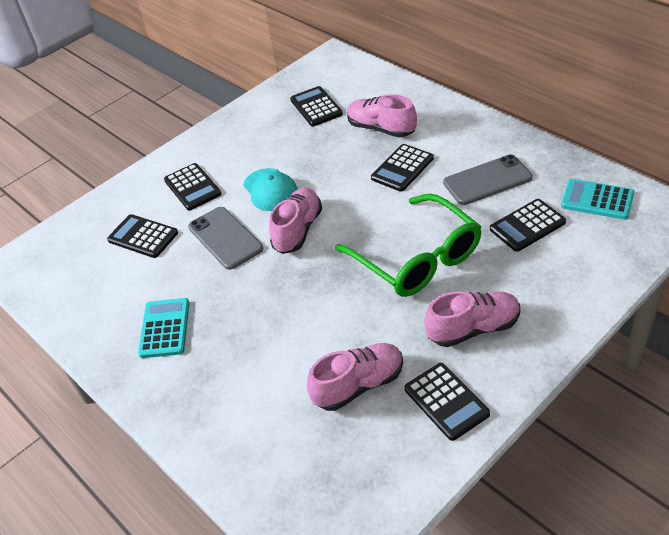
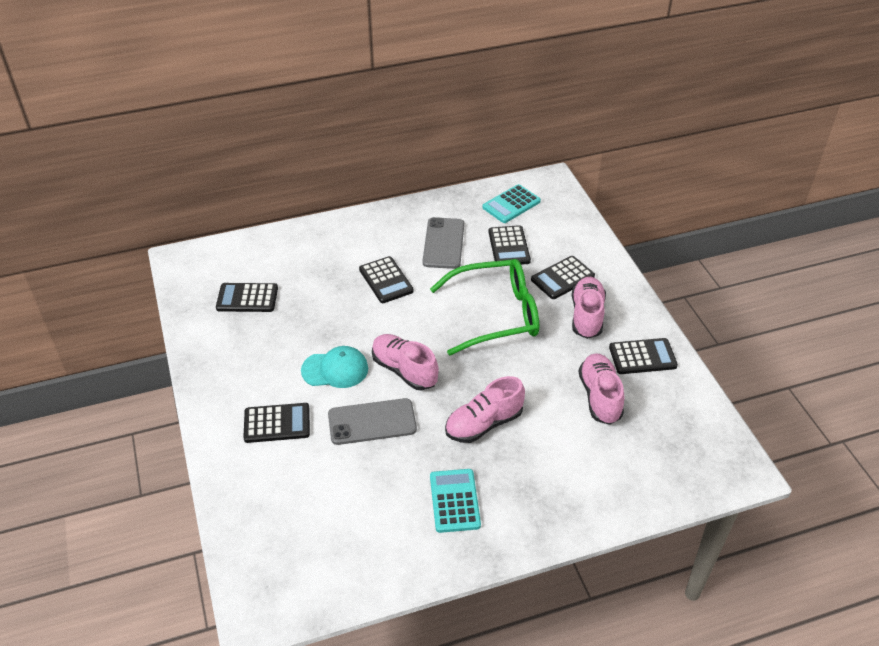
camera: 70 degrees left, 0 degrees up
(143, 237) = (316, 483): black calculator -> black calculator (562, 278)
(165, 328) = (454, 501): turquoise calculator -> turquoise calculator turned 60 degrees clockwise
(381, 128) = (322, 271): pink shoe -> pink shoe (484, 424)

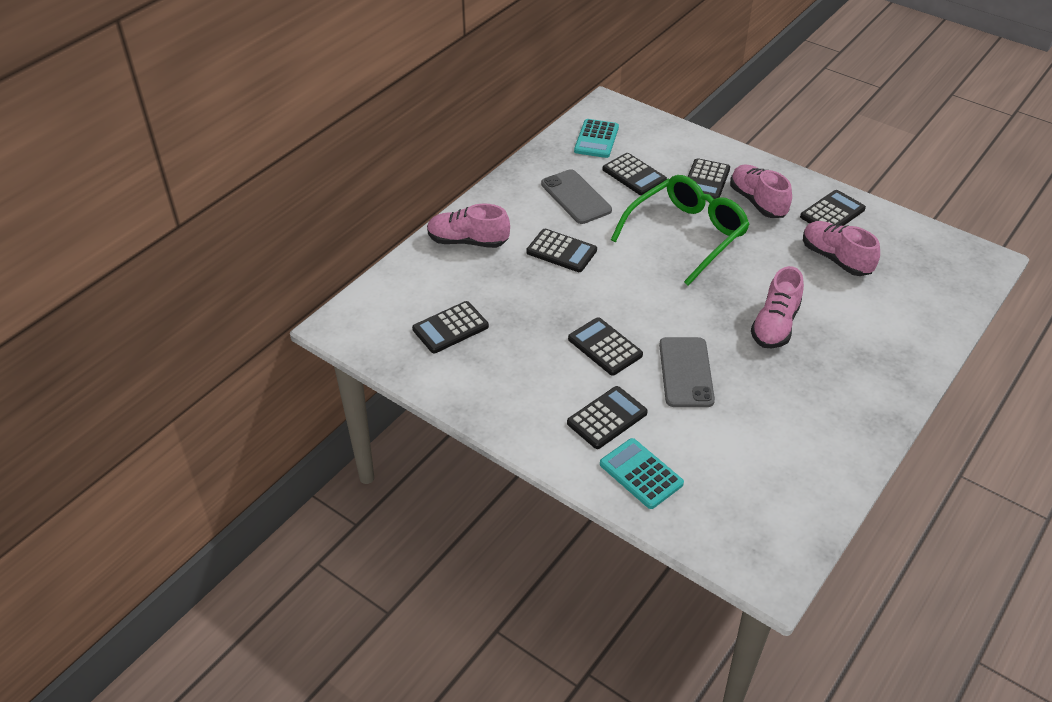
camera: 35 degrees left, 0 degrees up
(335, 369) = (605, 347): turquoise cap -> black calculator
(372, 422) = (686, 372): grey phone -> grey phone turned 45 degrees counterclockwise
(404, 370) = (664, 317): pink shoe -> pink shoe (468, 241)
(454, 501) = (820, 396): turquoise calculator -> turquoise calculator (641, 474)

